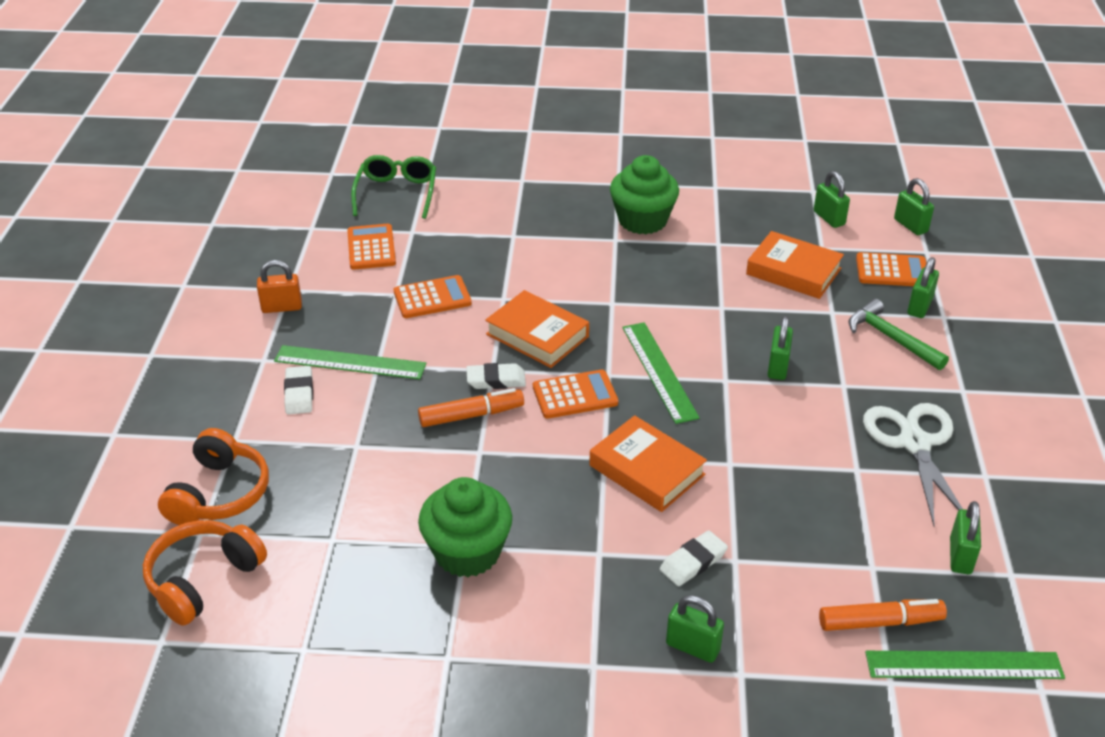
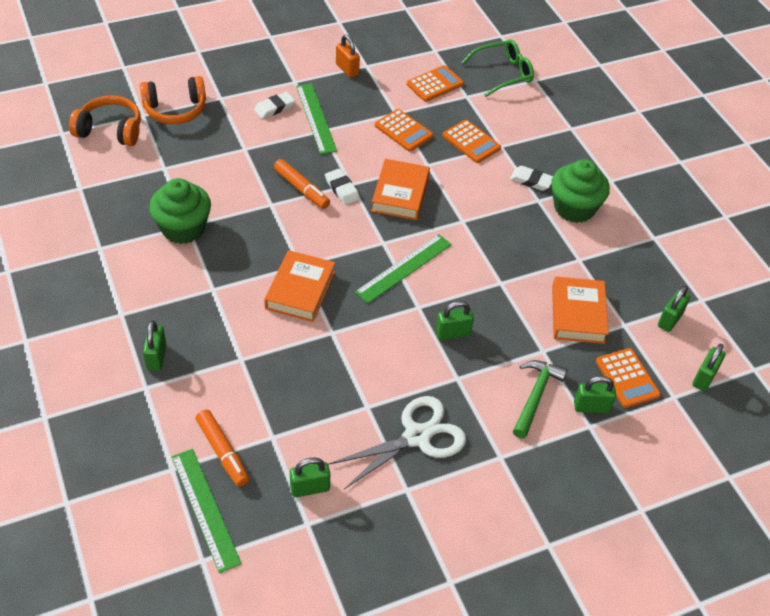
camera: 60 degrees right, 10 degrees up
(575, 395) = (351, 232): orange calculator -> orange calculator (471, 142)
(693, 562) = (228, 338): white eraser -> white eraser (531, 180)

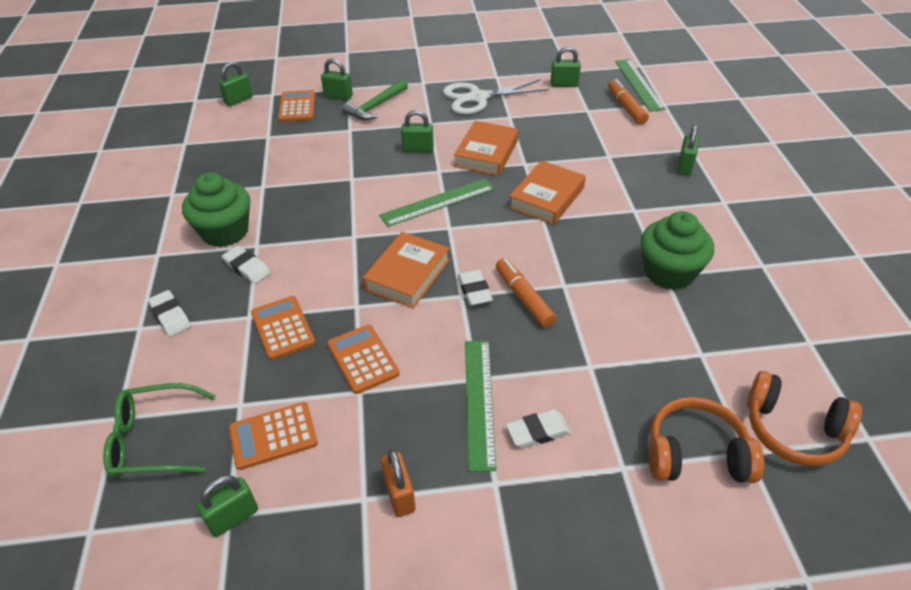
camera: 160 degrees left, 5 degrees down
(557, 138) = (170, 316): none -> white eraser
(578, 314) = (300, 148): orange book -> orange book (486, 153)
(669, 320) = (226, 134): green padlock -> green padlock (233, 517)

